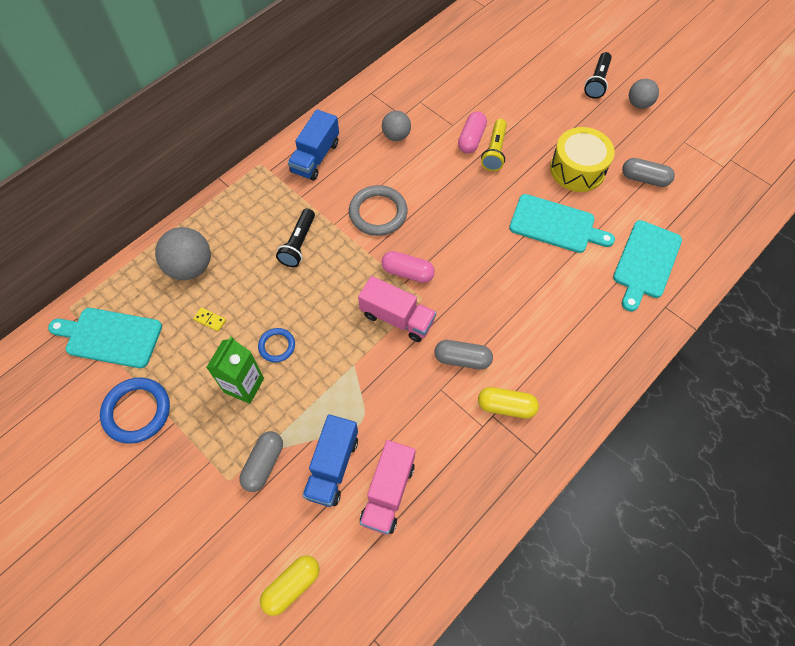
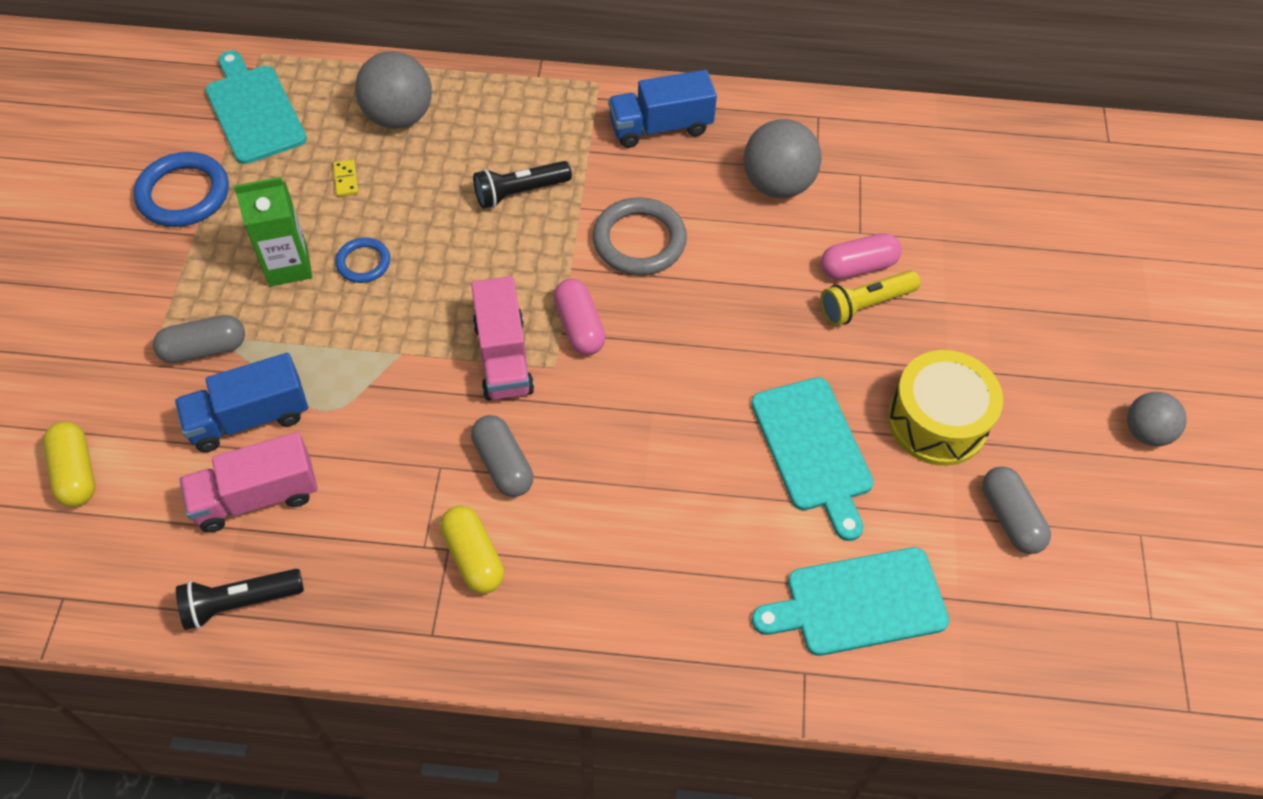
camera: 50 degrees right, 5 degrees down
(292, 586) = (76, 472): yellow capsule -> yellow capsule turned 60 degrees clockwise
(396, 136) = (777, 184): grey ball -> grey ball, size x1.59
(597, 82) = (1127, 354): black flashlight -> black flashlight (240, 602)

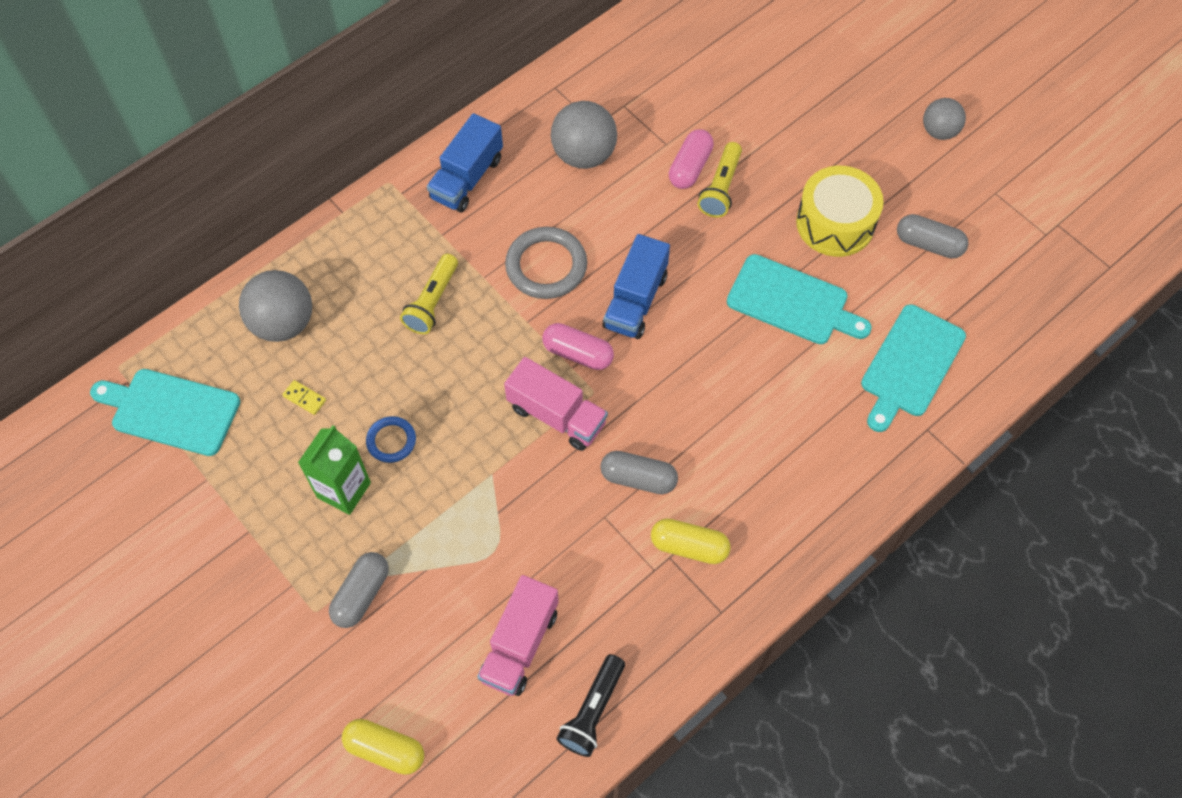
camera: 45 degrees left, 5 degrees up
(183, 194) = (201, 513): blue ring -> none
(249, 418) = (451, 605): blue truck -> blue truck (635, 301)
(519, 192) = (432, 302): black flashlight -> yellow flashlight

